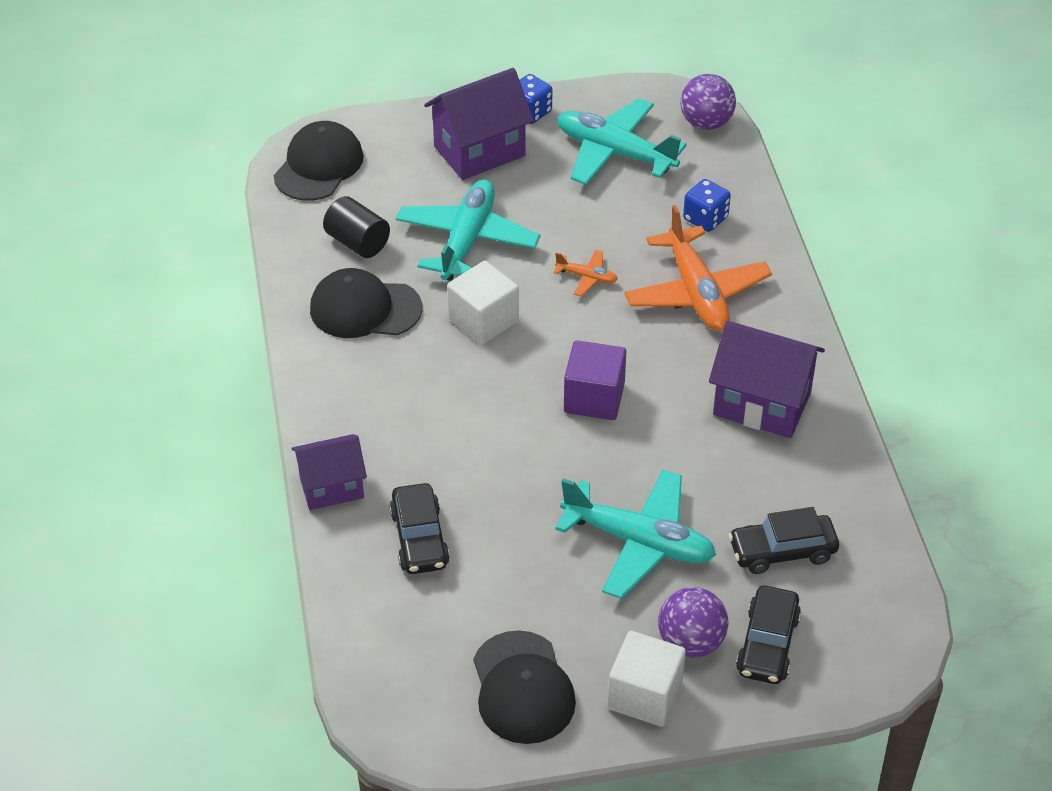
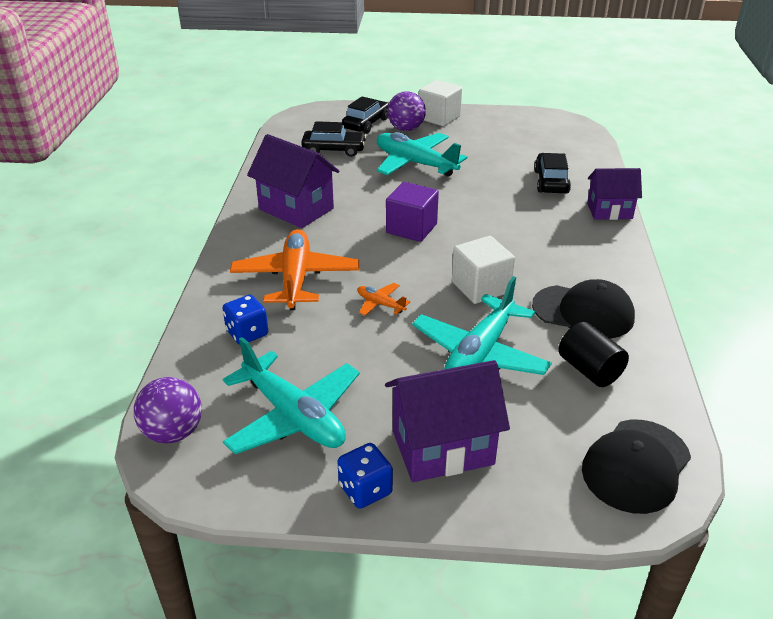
camera: 165 degrees left, 10 degrees down
(522, 688) = (502, 127): black cap -> none

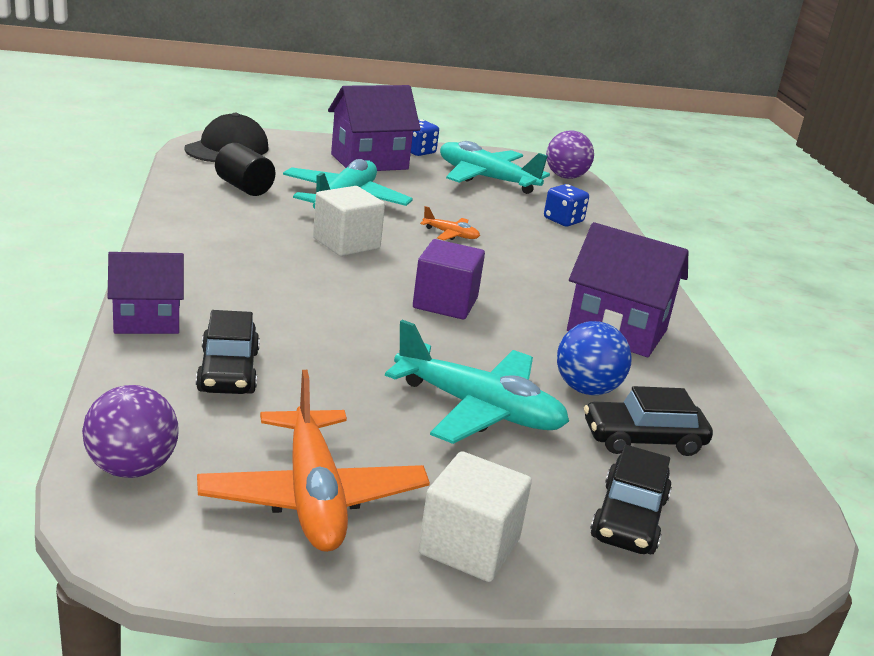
camera: 165 degrees right, 10 degrees down
(296, 278) = (553, 257): orange plane -> orange plane (313, 496)
(346, 173) = (586, 389): none -> blue ball
(406, 129) = (533, 503): purple ball -> purple ball (132, 468)
(583, 312) = (235, 221): black cap -> none

